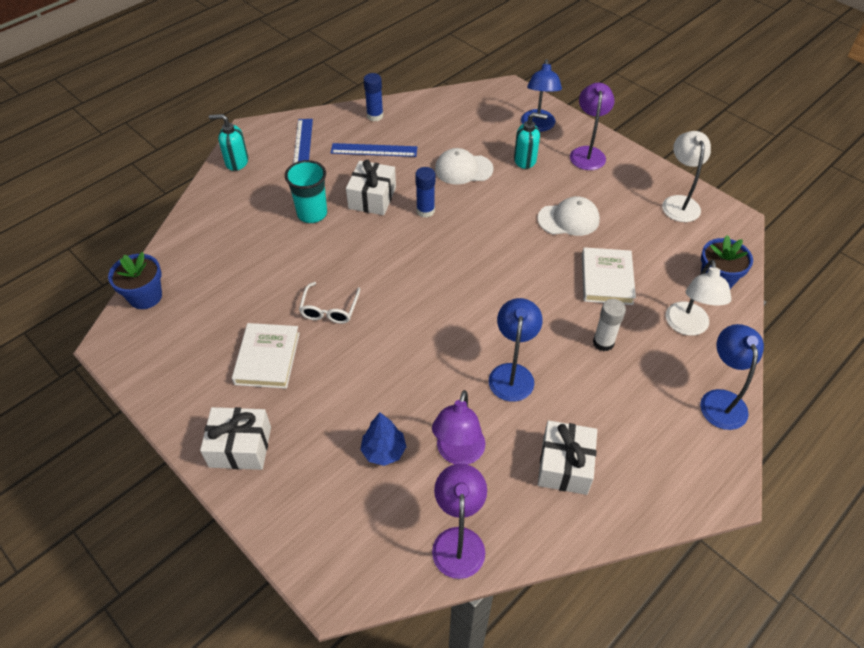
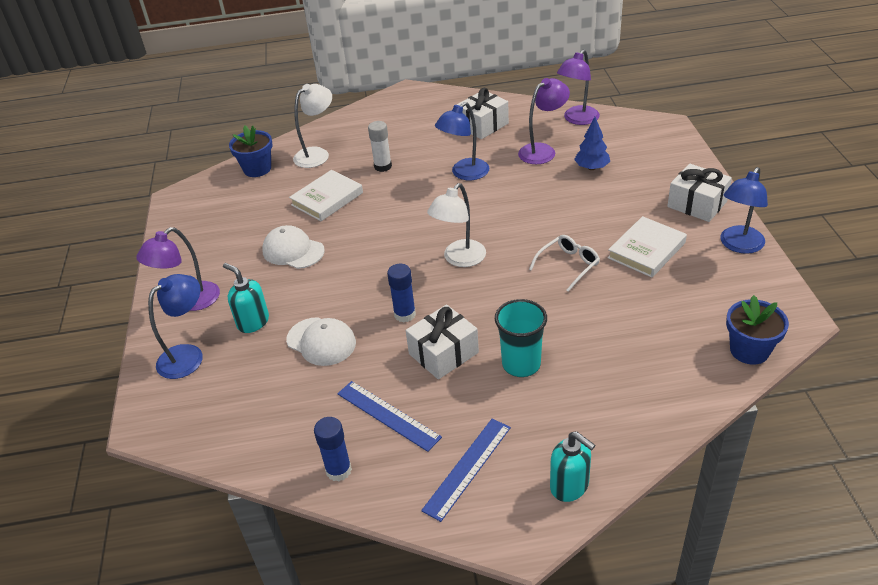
camera: 140 degrees left, 10 degrees down
(679, 203) = (192, 225): white lamp -> white lamp (459, 259)
(721, 400) = (354, 118): blue lamp -> blue lamp (738, 245)

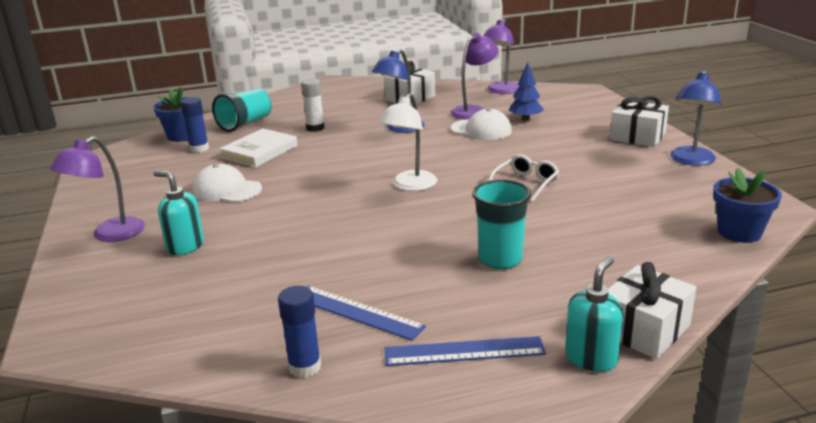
camera: 10 degrees left, 15 degrees down
(188, 355) = (107, 278): blue lamp -> none
(317, 154) = (245, 123): white lamp -> turquoise cup
(321, 341) = (267, 257): white cap -> white cap (481, 130)
(405, 314) = (360, 229): blue glue stick -> blue glue stick (199, 148)
(443, 353) = (410, 256): white gift -> white gift (644, 329)
(467, 468) = (464, 351): blue ruler -> blue ruler turned 60 degrees clockwise
(570, 486) = (591, 358): turquoise soap dispenser -> turquoise soap dispenser turned 90 degrees counterclockwise
(646, 250) = (601, 169): white book -> none

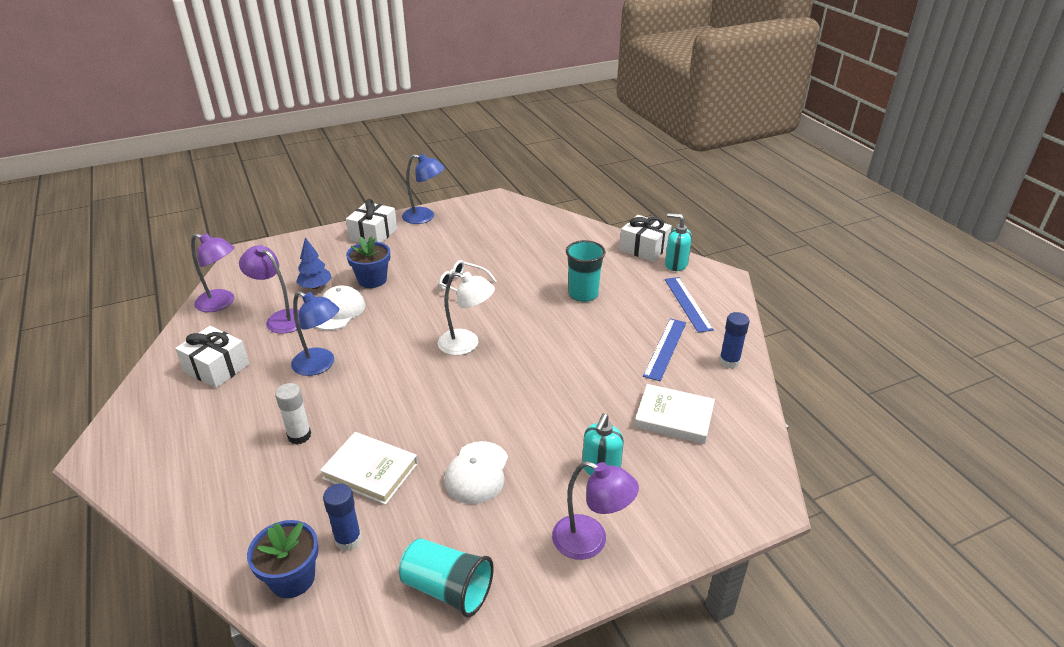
camera: 100 degrees left, 10 degrees up
(225, 300) = (674, 417): none -> white book
(245, 123) = (259, 514): turquoise cup -> turquoise cup (447, 589)
(739, 232) = (532, 212): blue flower pot -> blue flower pot (372, 280)

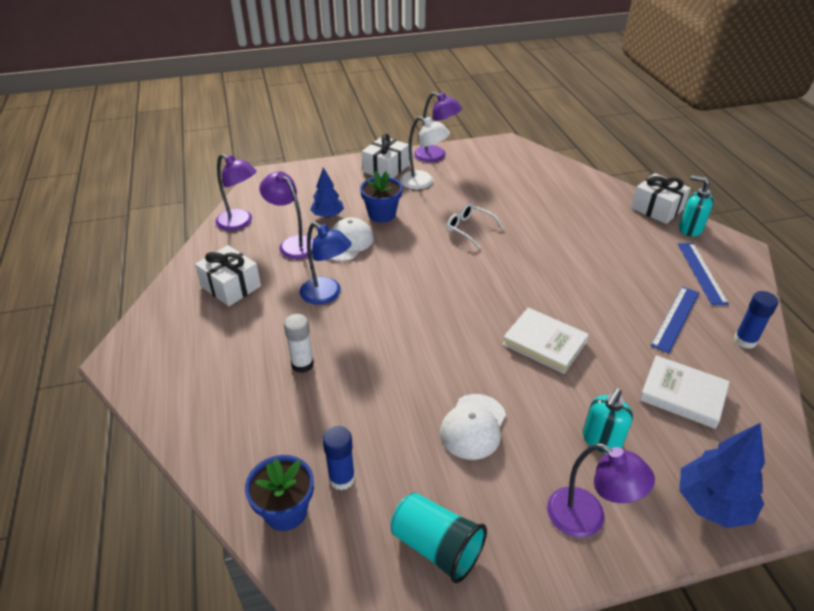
camera: 10 degrees right, 5 degrees up
(370, 471) = (368, 410): white book -> white book (544, 343)
(425, 217) = (436, 156): blue lamp -> purple lamp
(466, 344) = (470, 290): white lamp -> white lamp (423, 182)
(583, 294) = (591, 251): turquoise cup -> none
(704, 511) = (712, 504): none -> blue tree

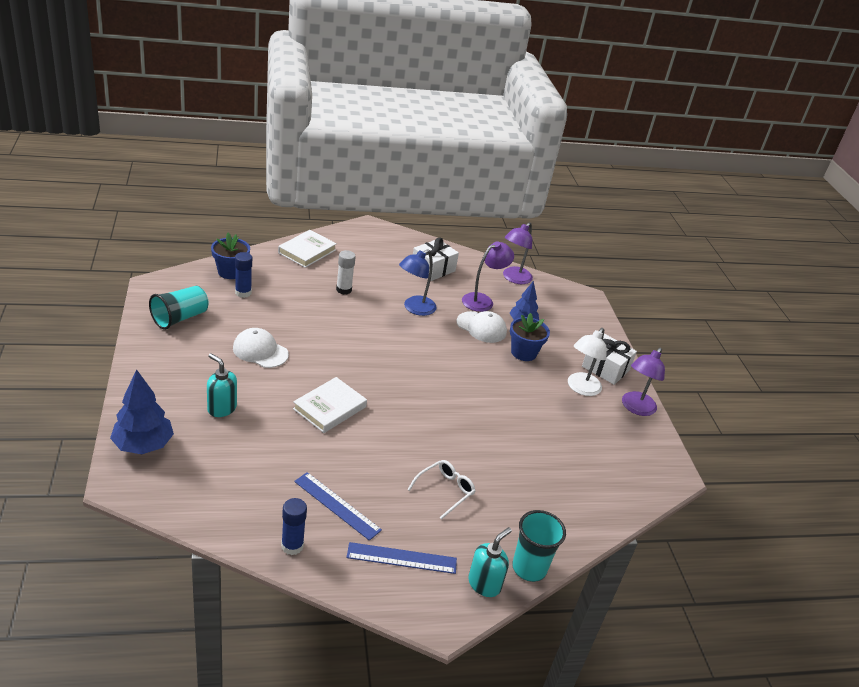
camera: 90 degrees right, 5 degrees down
(469, 229) = (496, 402): white glasses -> white glasses (445, 491)
(587, 519) = (165, 381): purple lamp -> none
(657, 209) = (529, 568): white gift -> turquoise cup
(682, 395) = (245, 471): white book -> white book (307, 251)

